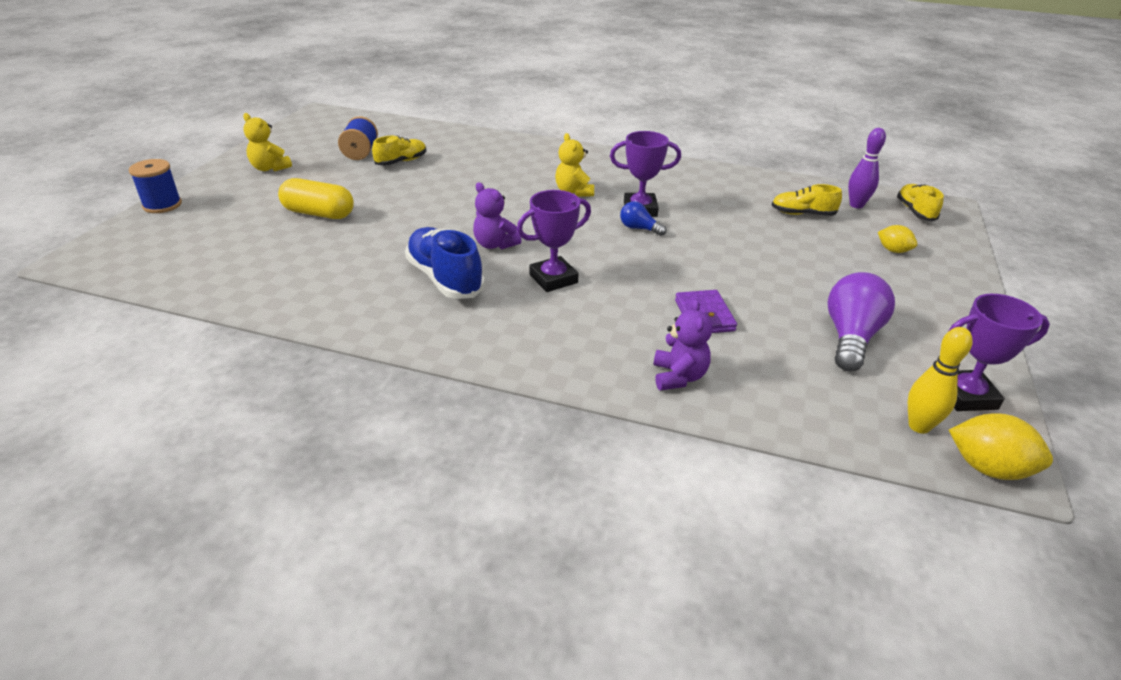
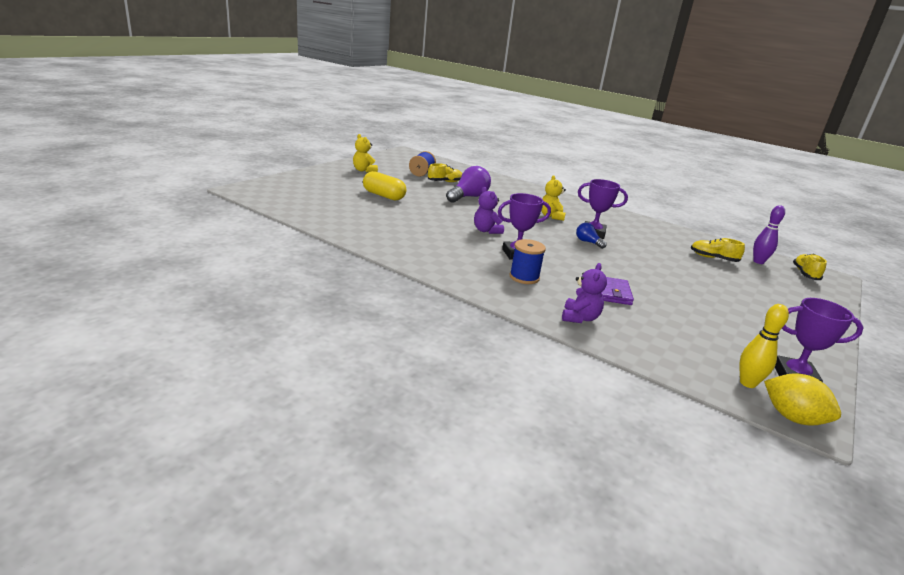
camera: 15 degrees right, 10 degrees down
(162, 205) = (296, 175): blue spool -> blue spool (524, 277)
(445, 278) = (447, 240): blue shoe -> none
(850, 337) = (717, 327): purple light bulb -> purple light bulb (468, 197)
(893, 250) = (776, 290): yellow lemon -> none

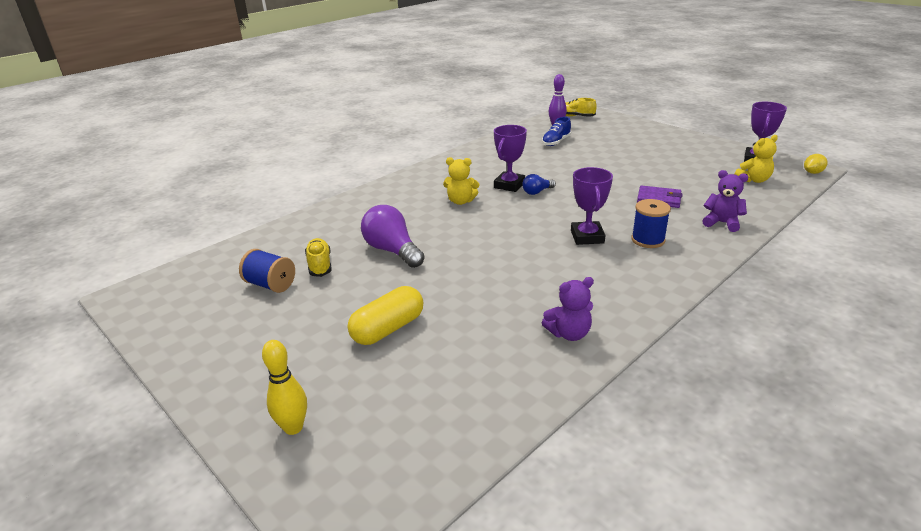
camera: 75 degrees left, 5 degrees up
(364, 170) = (240, 350): yellow teddy bear -> yellow teddy bear (753, 180)
(486, 231) = (520, 249): purple teddy bear -> purple teddy bear (569, 333)
(713, 258) = (556, 142): yellow shoe -> blue shoe
(747, 383) = (779, 176): yellow bowling pin -> yellow bowling pin (293, 427)
(792, 417) = (812, 172): yellow lemon -> yellow lemon, size x0.63

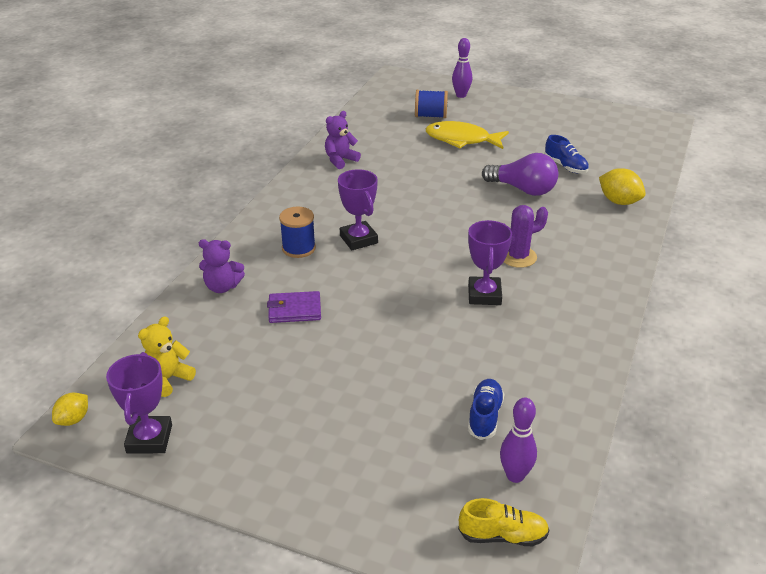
camera: 155 degrees right, 5 degrees up
(270, 285) = (579, 147): blue spool -> blue spool (430, 116)
(293, 427) = (461, 95): yellow bowling pin -> purple bowling pin
(320, 265) = (565, 166): yellow shoe -> blue shoe
(325, 223) = (619, 201): none -> yellow lemon
(388, 329) = (461, 140): yellow capsule -> yellow fish
(461, 201) = (518, 257): yellow teddy bear -> purple cactus
(537, 192) = (443, 290): blue light bulb -> none

